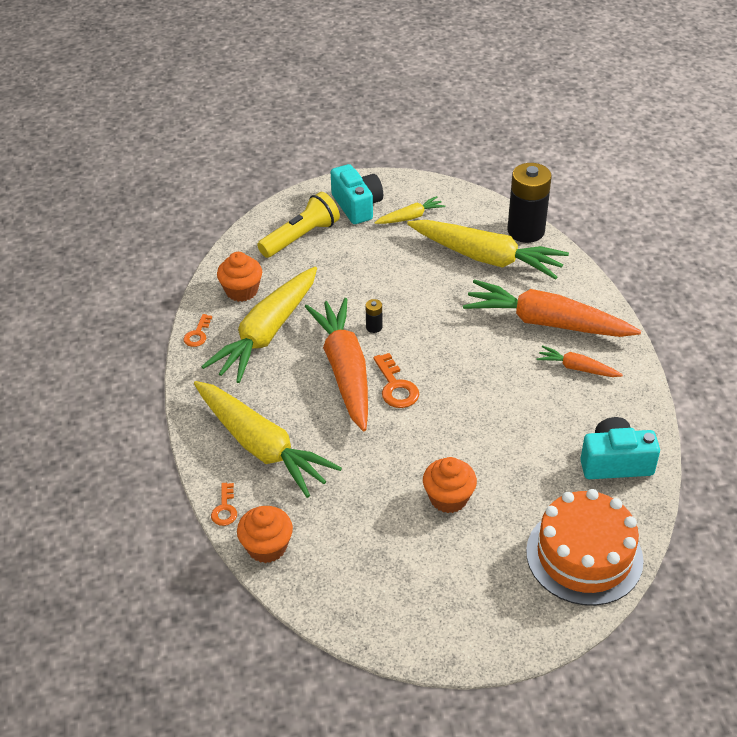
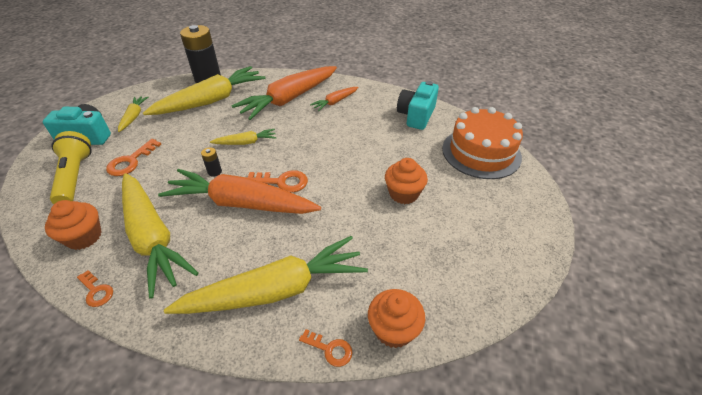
camera: 65 degrees left, 0 degrees up
(345, 259) = (131, 161): none -> orange key
(436, 326) = (246, 142): none -> yellow carrot

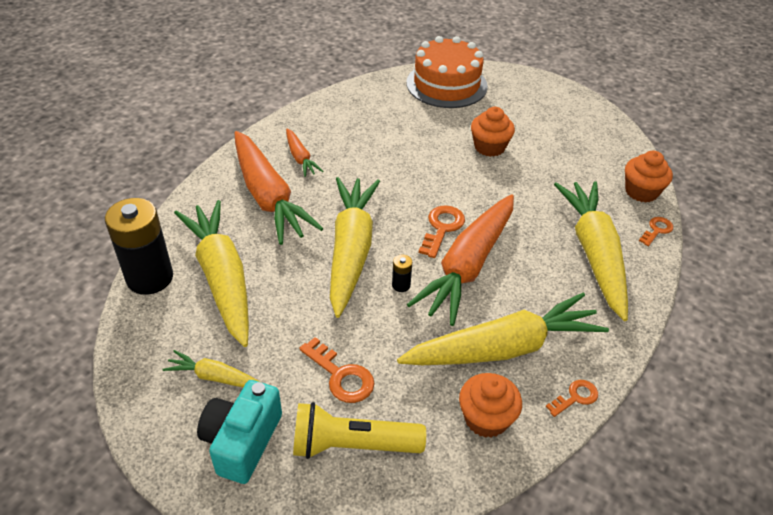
camera: 75 degrees left, 0 degrees up
(246, 142) = (351, 250): yellow carrot -> yellow carrot, size x2.12
(416, 115) = (364, 105): turquoise camera -> none

